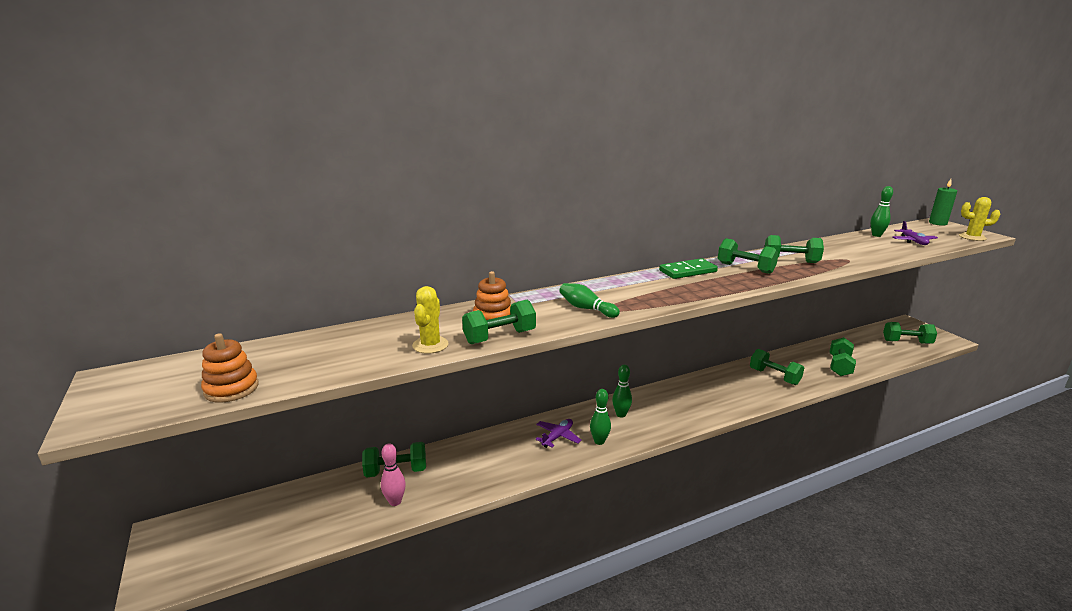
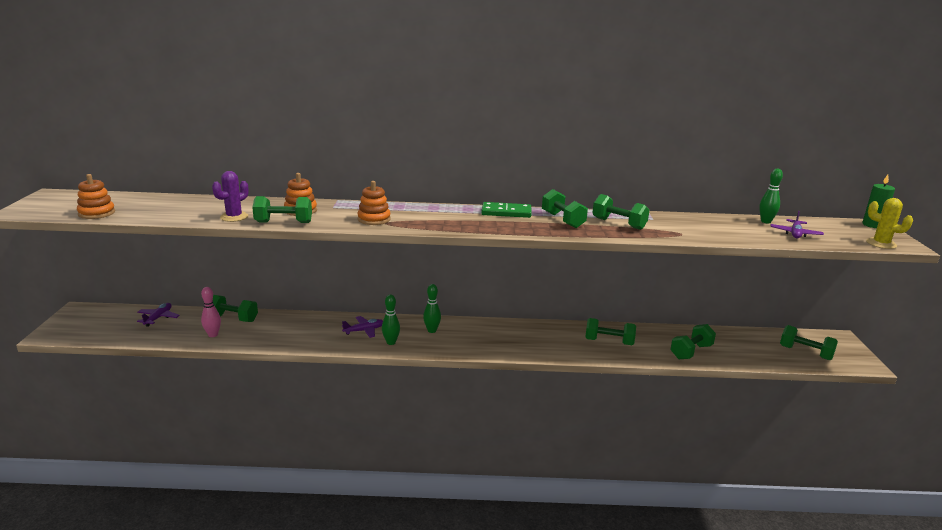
camera: 25 degrees right, 0 degrees up
(297, 503) = (158, 318): none -> purple plane
(430, 345) = (234, 217): yellow cactus -> purple cactus
(586, 309) = (374, 219): green bowling pin -> orange stacking toy
(774, 377) = (609, 342): green dumbbell -> green dumbbell turned 60 degrees counterclockwise

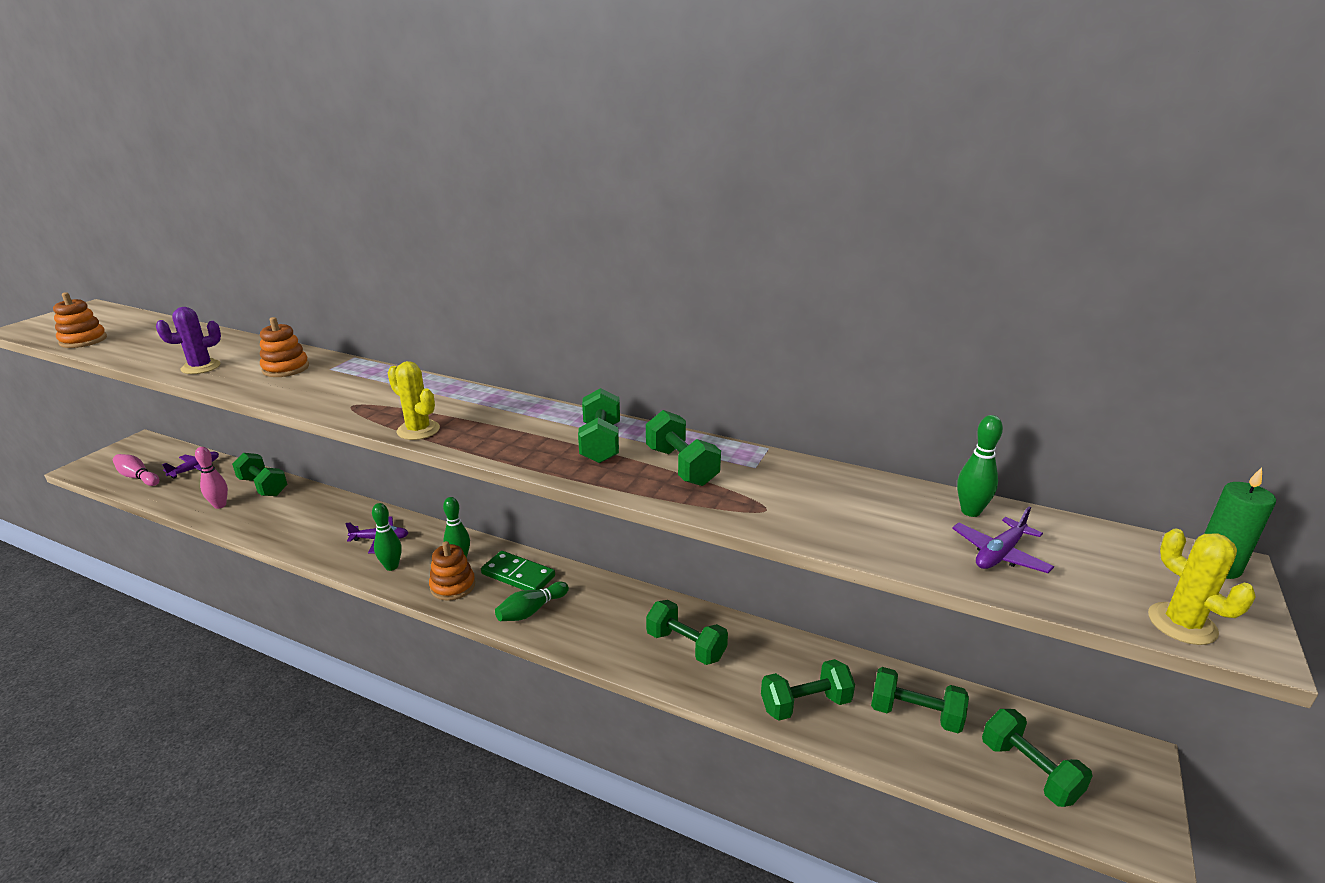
camera: 25 degrees right, 5 degrees up
(113, 331) = (138, 477): none -> pink bowling pin
(283, 222) = (238, 384): green dumbbell -> green dumbbell (915, 714)
(374, 219) = (347, 397): orange stacking toy -> orange stacking toy (453, 586)
(450, 228) = (418, 430): none -> yellow cactus
(506, 212) = (537, 414): green domino -> green domino (518, 575)
(506, 345) = (531, 611): none -> green bowling pin

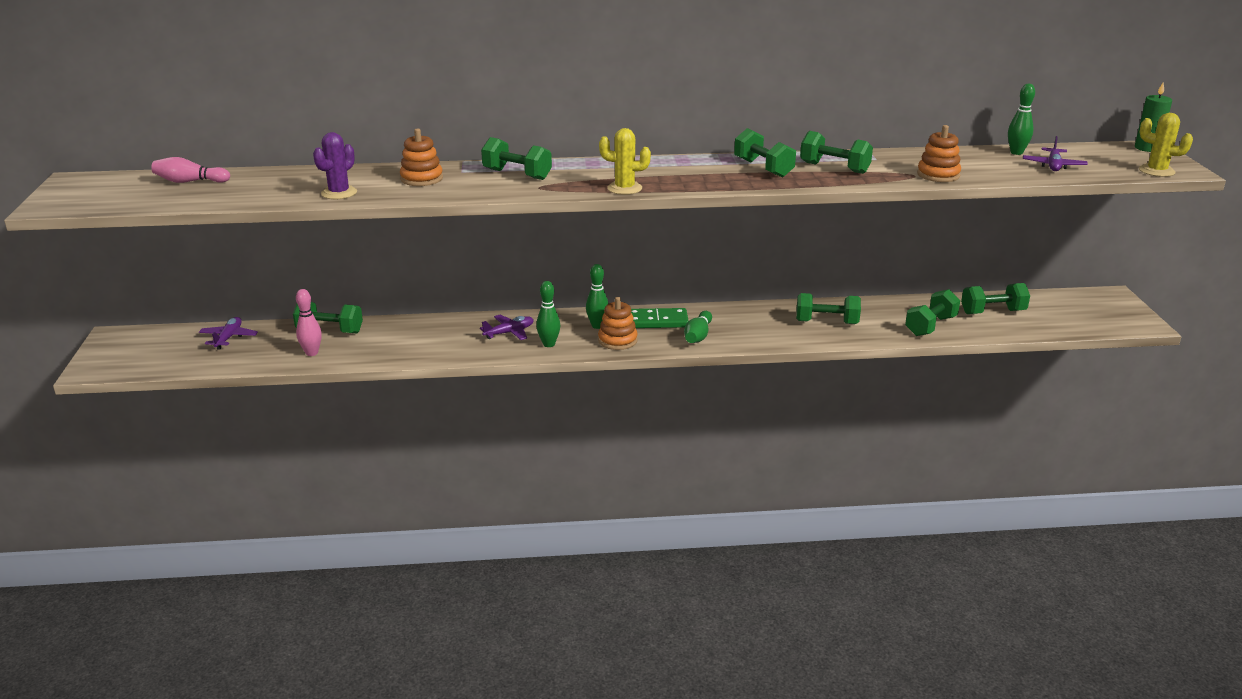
camera: 30 degrees left, 0 degrees up
(83, 340) = (154, 201): orange stacking toy -> orange stacking toy (938, 175)
(138, 477) = (175, 359): pink bowling pin -> pink bowling pin (190, 182)
(1029, 771) = (1071, 316): green dumbbell -> green dumbbell (517, 174)

